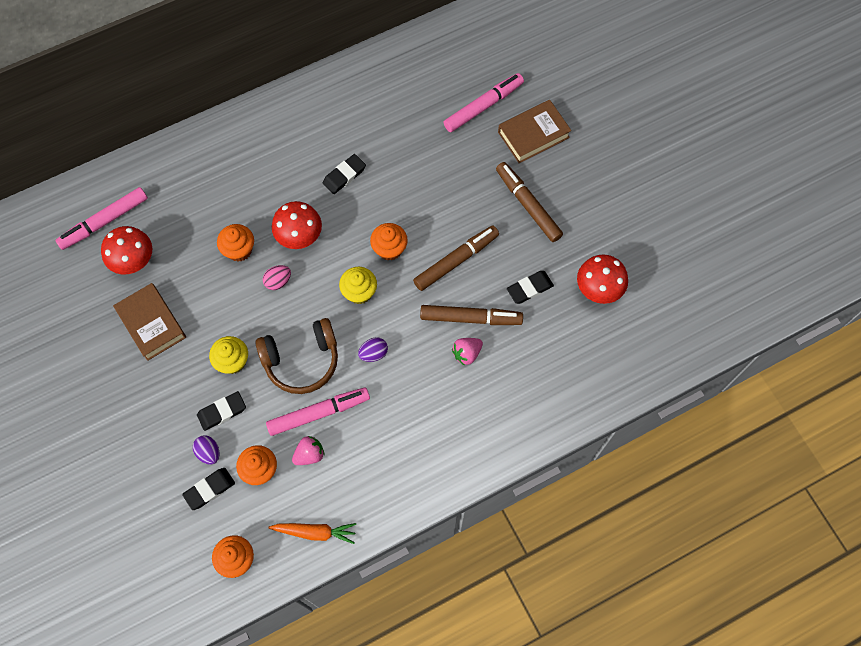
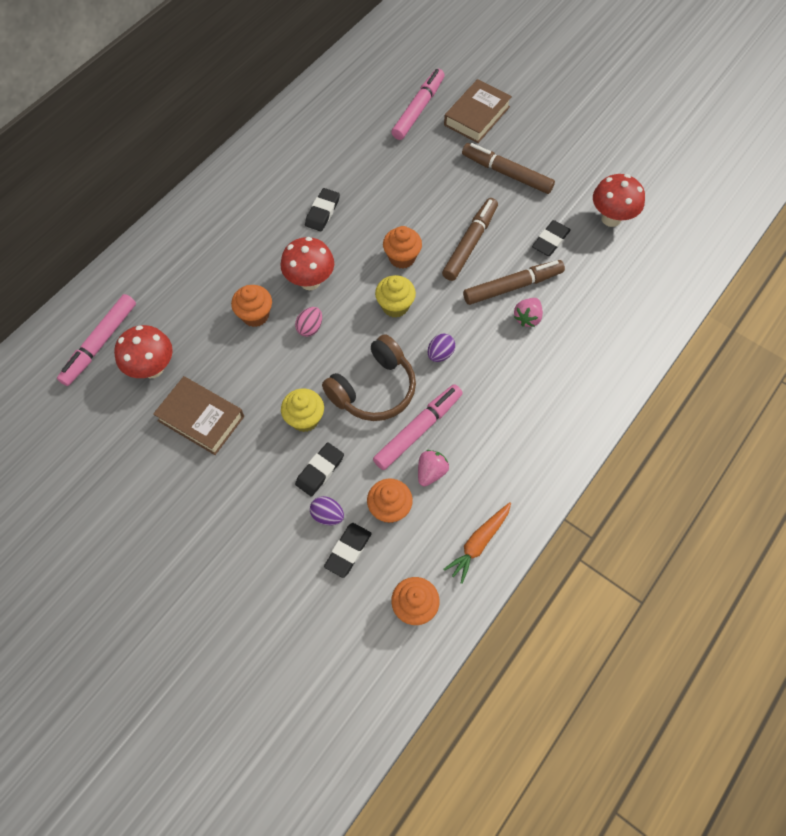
camera: 25 degrees left, 5 degrees down
(315, 532) = (478, 543): orange carrot -> orange carrot turned 150 degrees clockwise

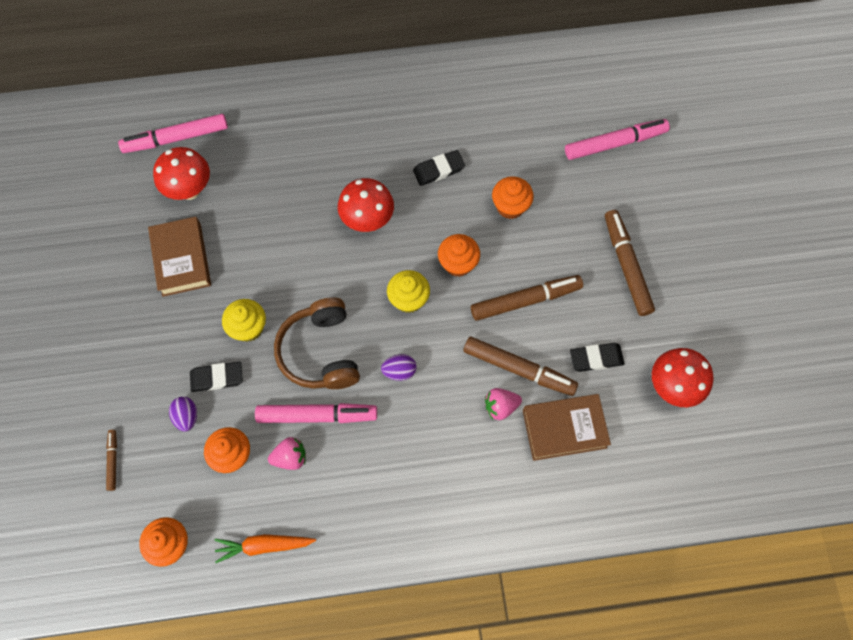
camera: 45 degrees right, 5 degrees up
(255, 315) = (300, 212): orange cupcake -> orange cupcake (510, 206)
(307, 595) = (113, 461): none -> brown marker
(310, 328) = (327, 259): pink egg -> none
(348, 551) = (172, 457): black eraser -> none
(374, 389) = (320, 352): brown headphones -> brown headphones turned 75 degrees clockwise
(476, 116) = (659, 191): brown book -> brown book (564, 429)

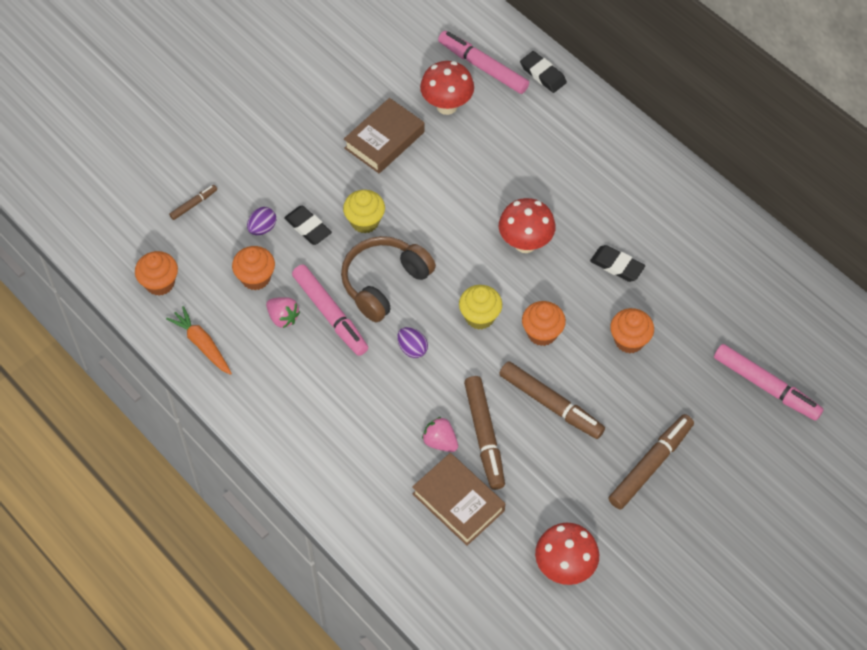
camera: 55 degrees right, 10 degrees down
(596, 358) = (542, 490): black eraser -> black eraser (543, 74)

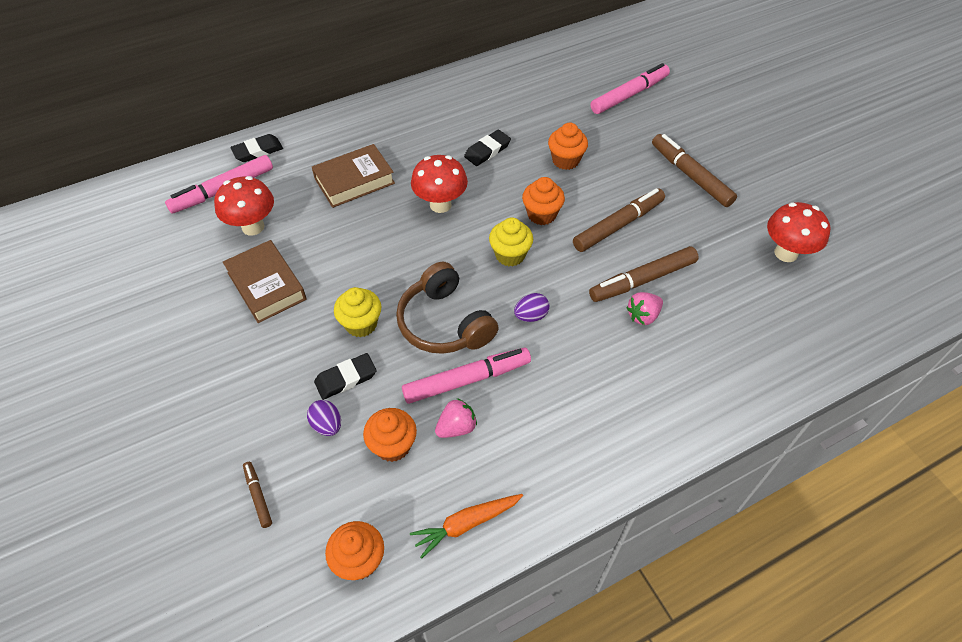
camera: 75 degrees left, 5 degrees down
(458, 502) = (712, 315): brown book -> brown book (354, 181)
(484, 436) = (642, 280): brown marker -> brown marker turned 150 degrees clockwise

